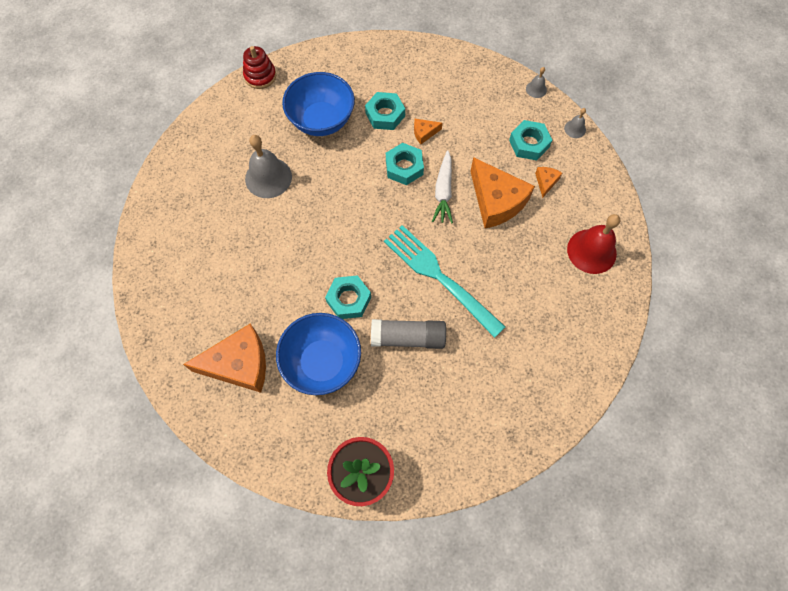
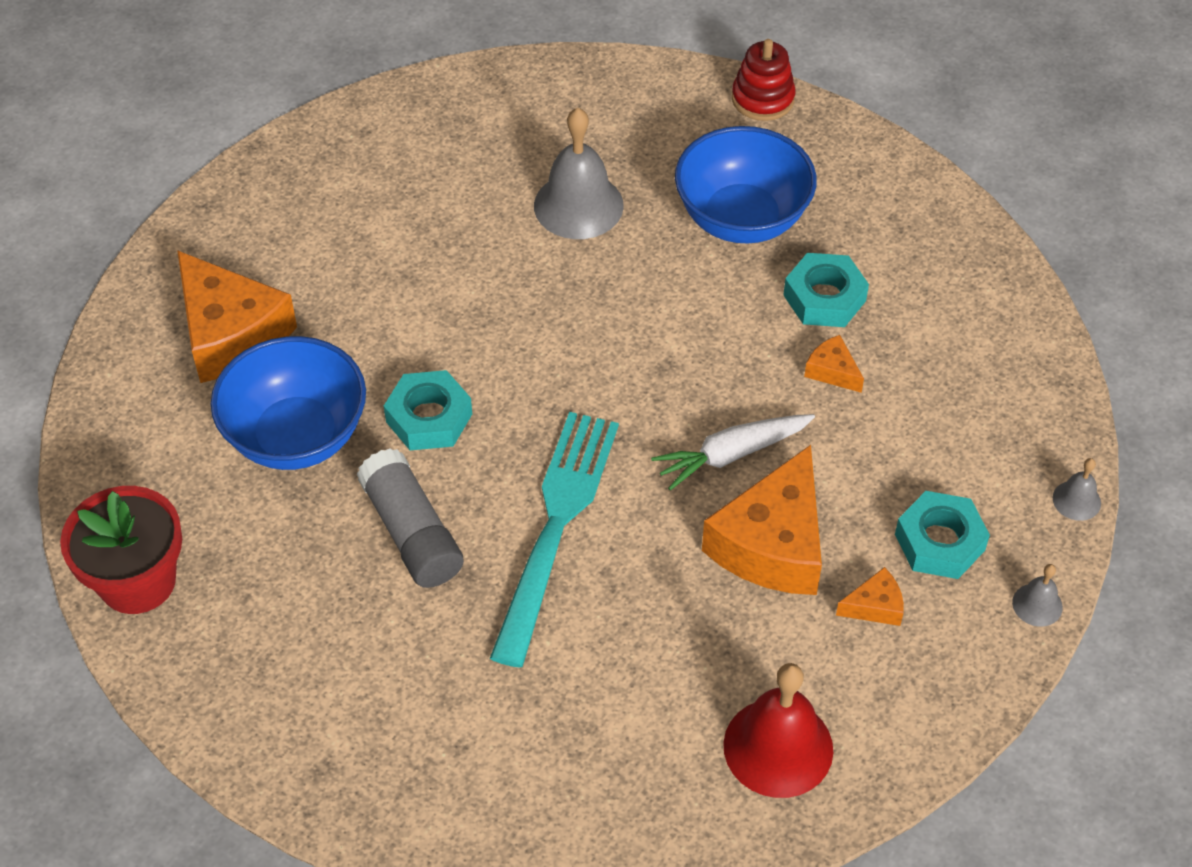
camera: 60 degrees right, 15 degrees down
(404, 167) = (738, 375): turquoise nut -> none

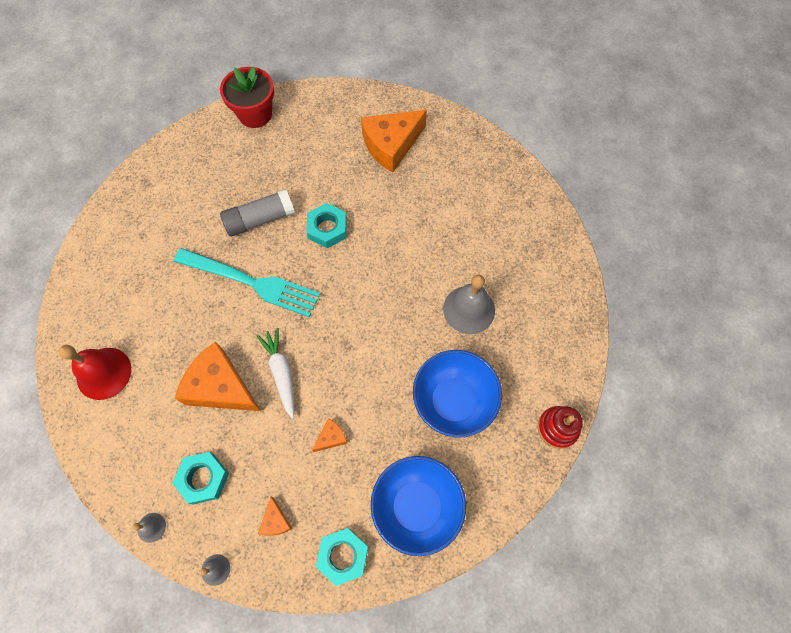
camera: 95 degrees right, 15 degrees up
(296, 436) = (324, 172): blue bowl -> blue bowl (416, 506)
(824, 298) = (387, 441): turquoise nut -> turquoise nut (343, 556)
(875, 606) = (171, 435): orange cheese -> orange cheese (275, 521)

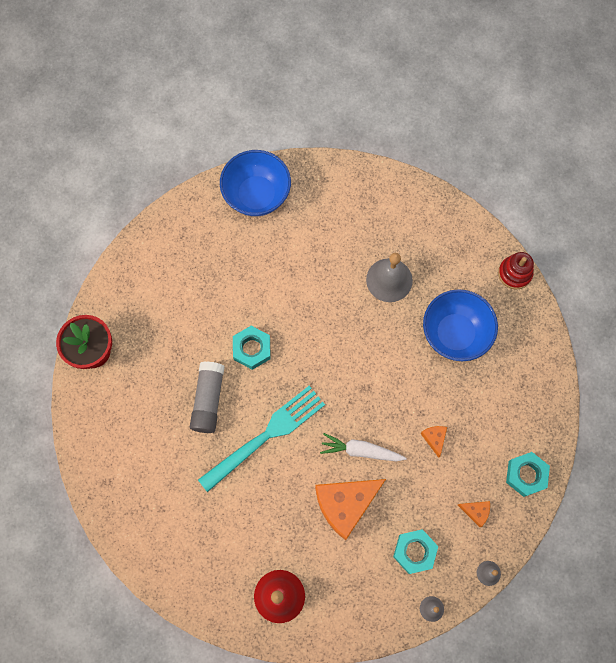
camera: 60 degrees left, 5 degrees up
(391, 145) = (201, 253): orange cheese -> none
(416, 506) = (518, 404): blue bowl -> blue bowl (257, 195)

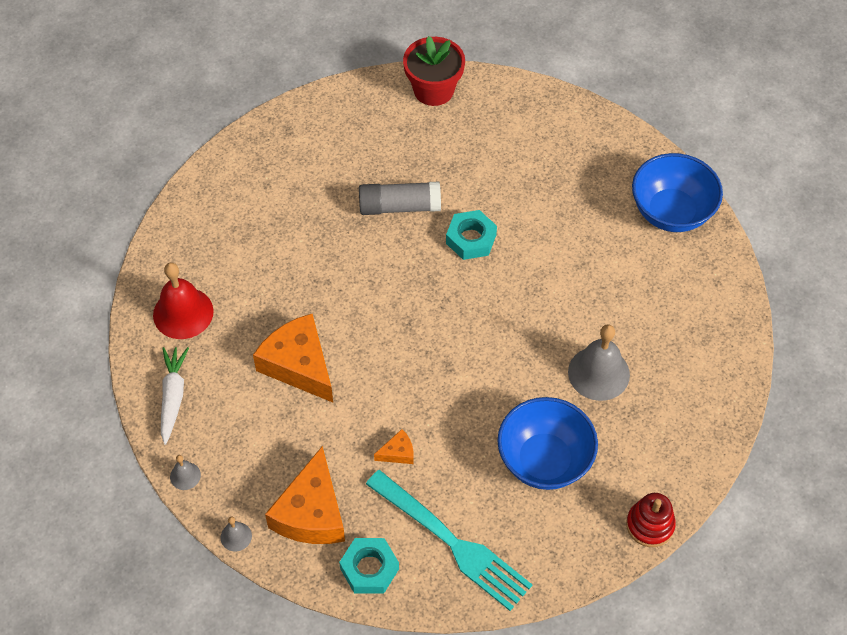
camera: 80 degrees right, 15 degrees down
(266, 436) = (367, 270): turquoise fork -> turquoise fork (452, 542)
(361, 450) = (367, 372): white carrot -> white carrot (173, 397)
(414, 552) = (252, 448): turquoise nut -> none
(476, 511) = (311, 512): orange cheese -> orange cheese, size x2.27

